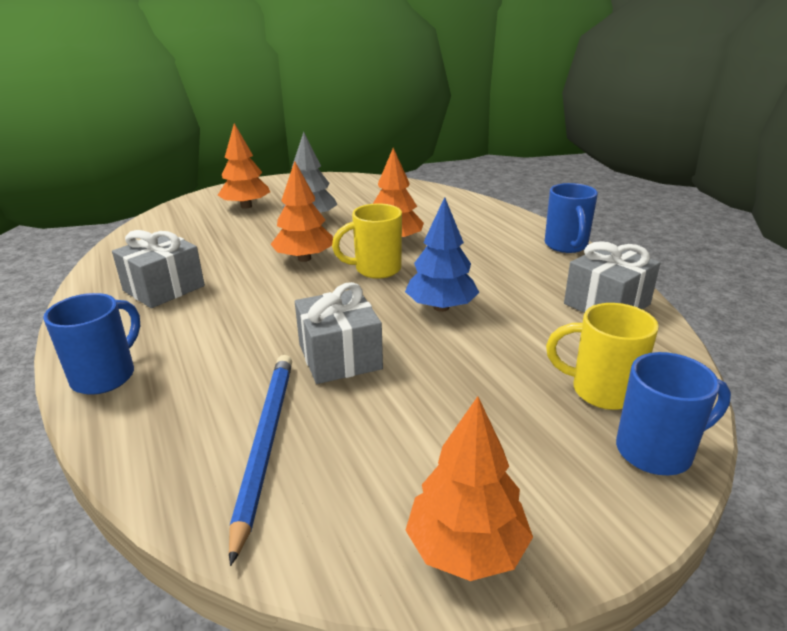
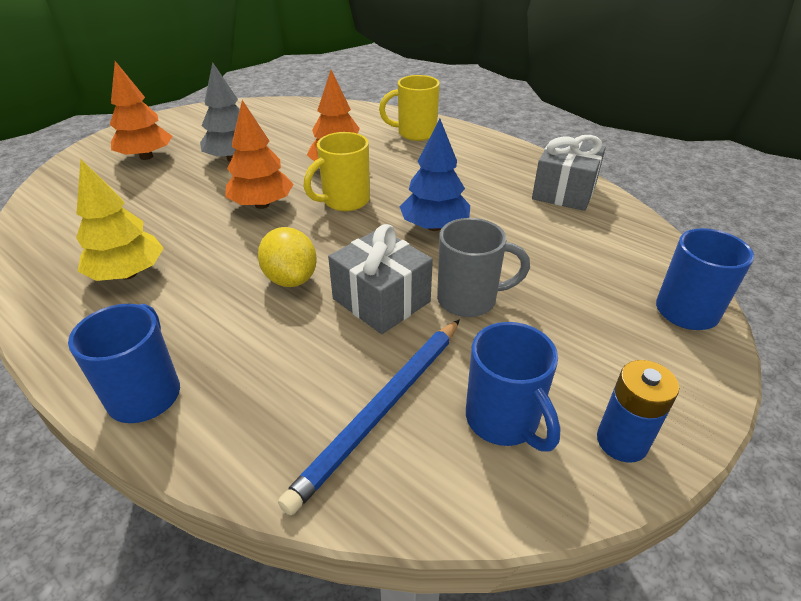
camera: 25 degrees left, 10 degrees up
(164, 288) = (128, 274): grey gift -> yellow tree
(265, 444) = (382, 410): blue pencil -> blue pencil turned 120 degrees counterclockwise
(279, 321) = (291, 279): none -> yellow lemon
(421, 377) = (469, 300): none -> grey mug
(467, 548) = (622, 441): orange tree -> blue battery
(566, 246) = (493, 143): blue mug -> blue mug (503, 420)
(601, 391) = (616, 271): yellow mug -> yellow mug (415, 133)

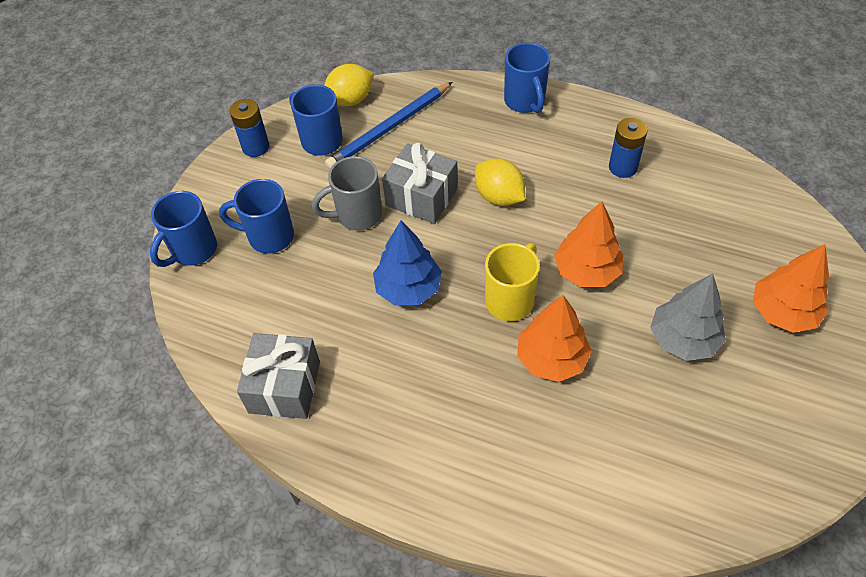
camera: 165 degrees right, 15 degrees up
(128, 274) = (623, 167): yellow tree -> blue battery
(382, 410) = (389, 128): blue pencil -> blue pencil turned 150 degrees counterclockwise
(415, 133) = (497, 476): yellow mug -> none
(432, 494) = (350, 100): none -> yellow lemon
(586, 303) = (269, 237): none -> blue mug

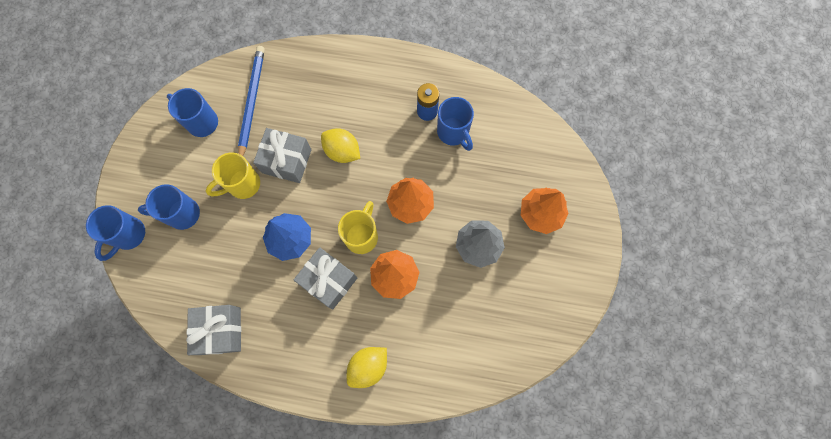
camera: 15 degrees left, 20 degrees up
(255, 147) = (152, 136): blue battery -> none
(350, 100) = (216, 80): yellow lemon -> yellow lemon (368, 366)
(357, 215) = (243, 184): grey mug -> yellow mug
(389, 128) = (252, 102): blue pencil -> blue pencil turned 150 degrees clockwise
(453, 348) = (328, 281): none -> grey gift
(525, 101) = (350, 61): blue mug -> blue mug (453, 133)

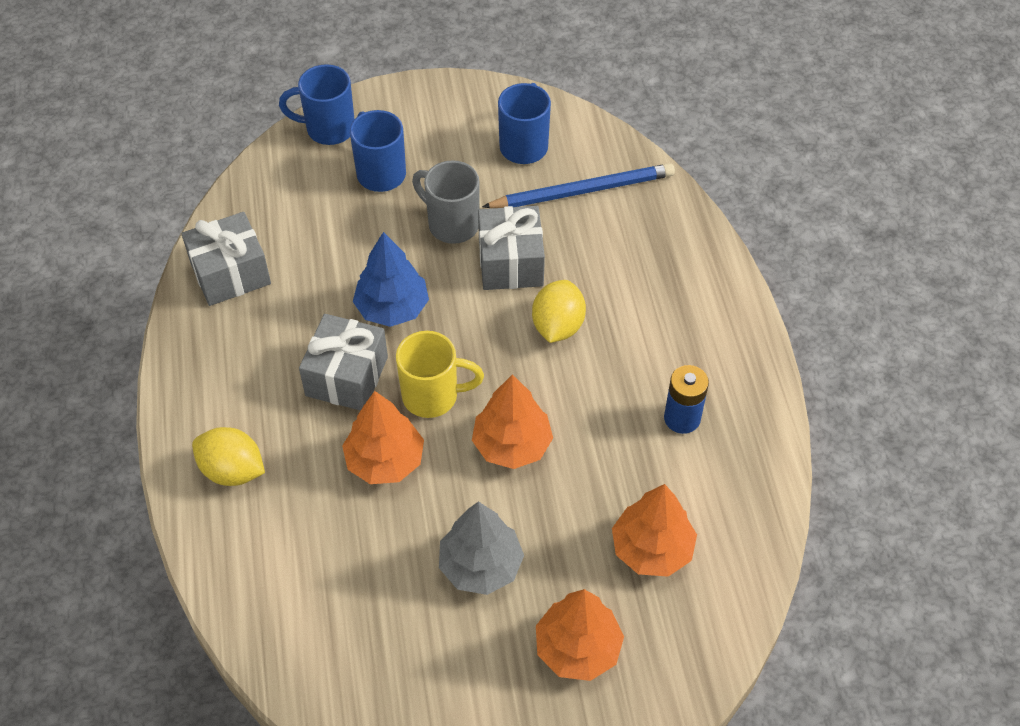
camera: 70 degrees right, 20 degrees down
(243, 184) = (451, 224): yellow mug -> grey mug
(453, 133) = (663, 468): blue mug -> none
(498, 156) = (652, 549): none -> orange tree

